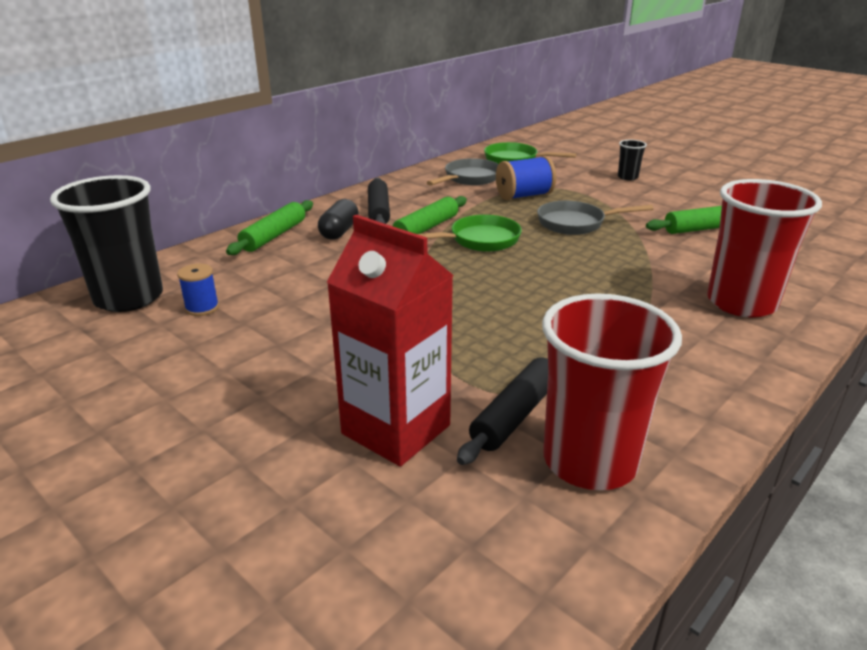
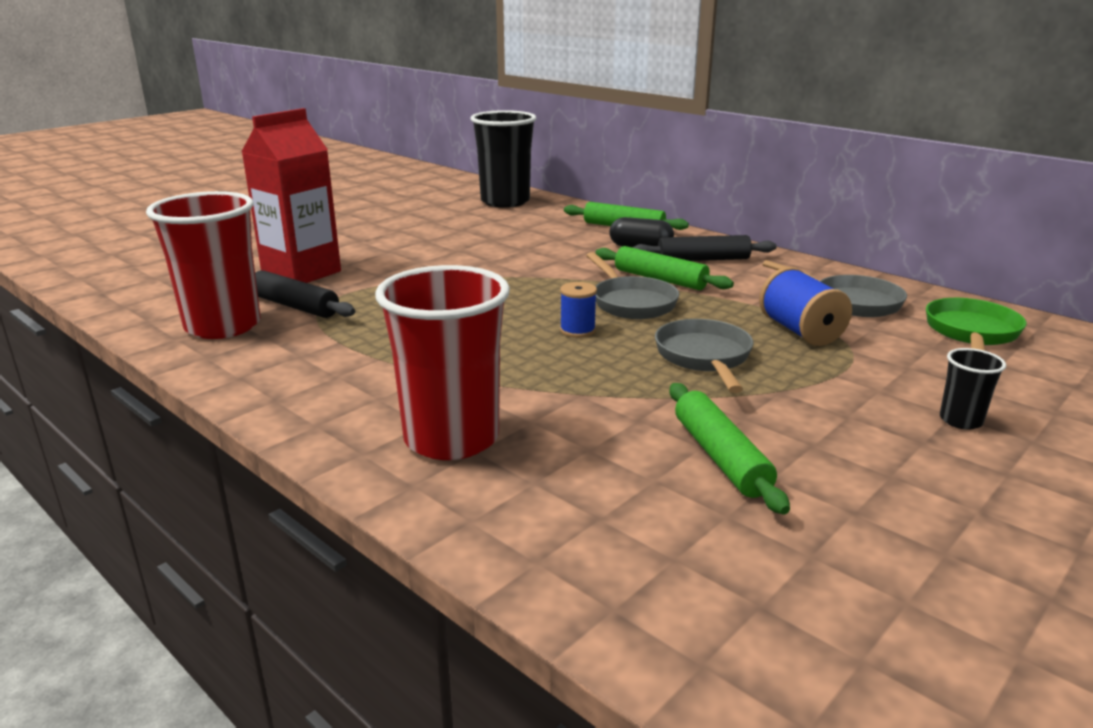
camera: 90 degrees right, 5 degrees down
(202, 308) = (486, 218): blue spool -> blue spool (577, 330)
(479, 240) = (631, 302): green pan -> grey pan

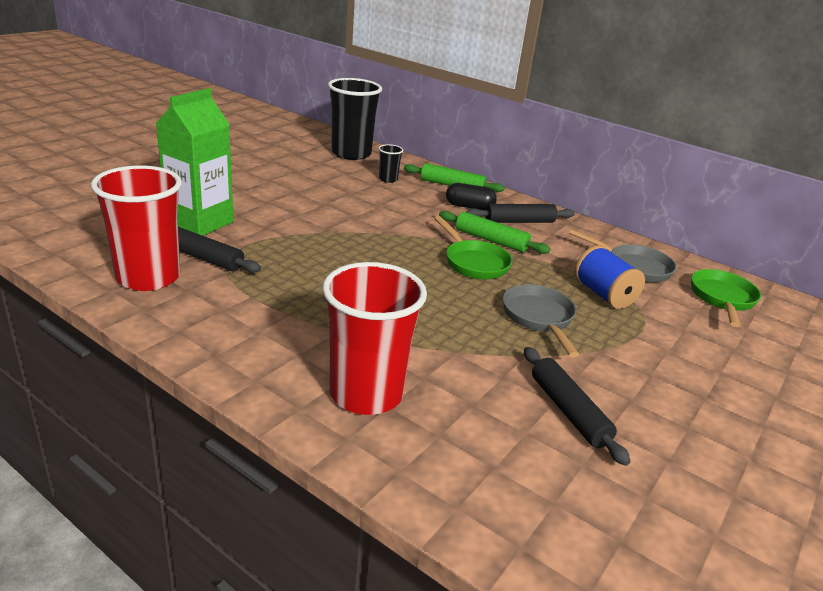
camera: 10 degrees left, 5 degrees up
(301, 273) = (200, 222): red carton -> green carton
(577, 330) = (439, 289): blue spool -> none
(631, 302) = (474, 262): grey pan -> green pan
(720, 457) = (568, 411): green rolling pin -> black rolling pin
(960, 420) = (726, 379): black cup -> black cup (388, 179)

